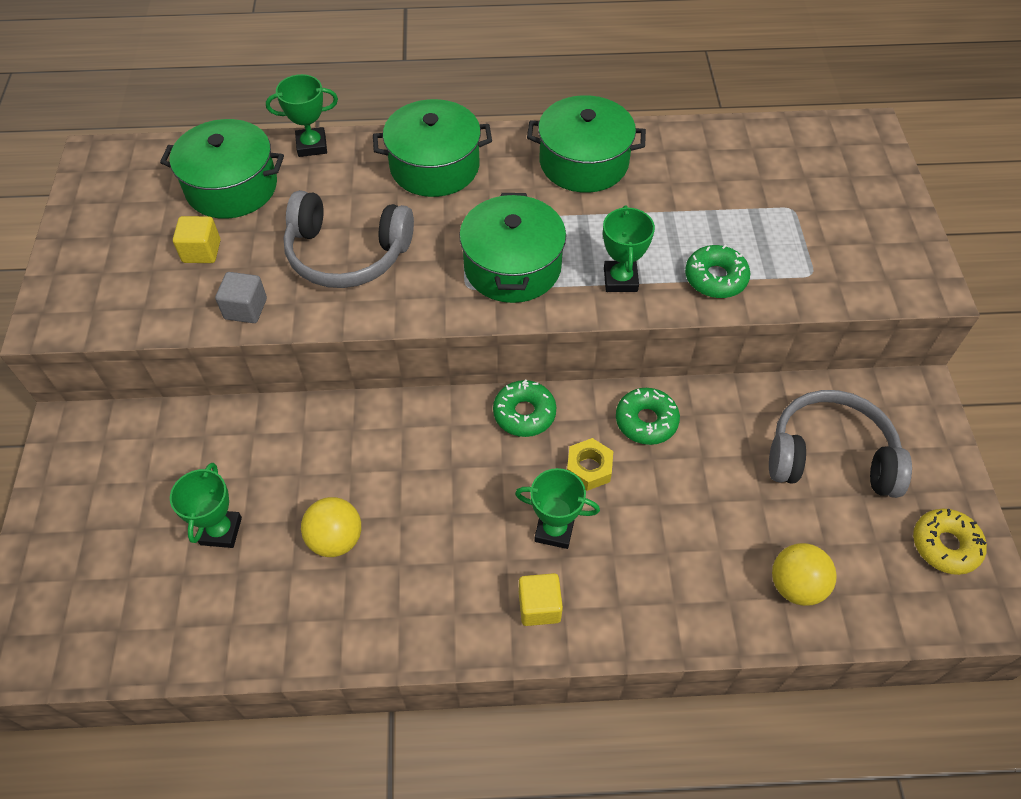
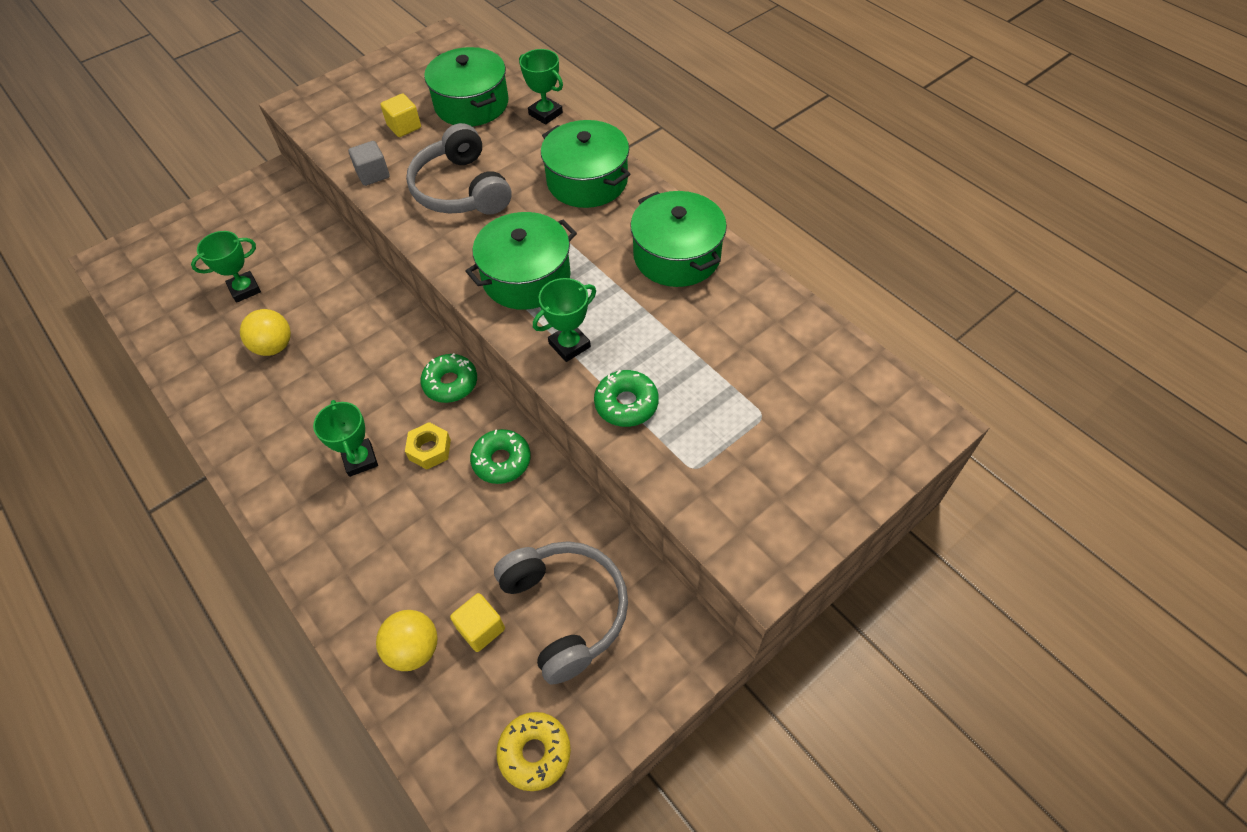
camera: 55 degrees right, 0 degrees up
(539, 606) = (290, 487): yellow cube -> yellow cube (481, 628)

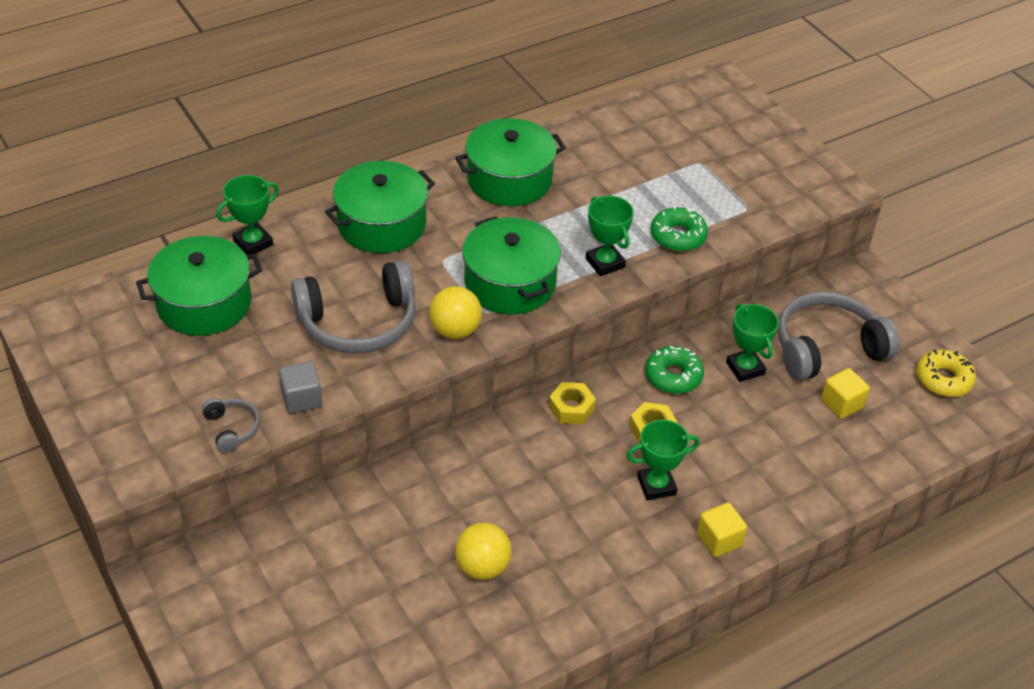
camera: 85 degrees left, 10 degrees down
(245, 289) = (376, 603): green trophy -> green trophy (745, 368)
(341, 145) = (231, 428): none -> grey headphones
(404, 127) = (220, 367): yellow cube -> yellow cube (719, 540)
(414, 649) = (859, 450): yellow ball -> yellow ball (455, 330)
(450, 383) = (571, 408): green donut -> yellow nut

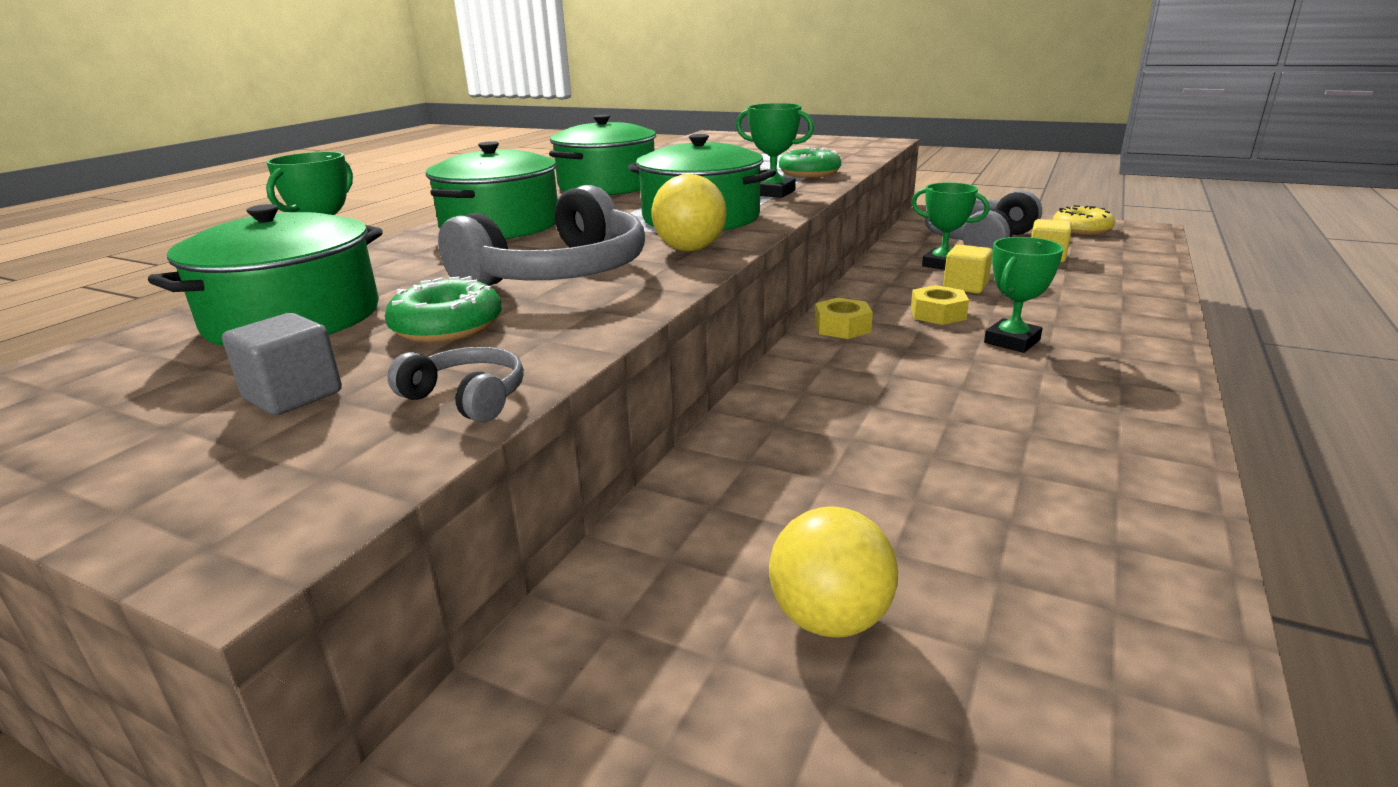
camera: 30 degrees left, 20 degrees down
(301, 399) = (557, 339): grey cube -> grey cube (293, 395)
(482, 567) = (967, 471): yellow ball -> yellow ball (829, 619)
(673, 376) = (895, 284): green donut -> green donut (447, 327)
(719, 540) = (1136, 350): yellow cube -> yellow cube (965, 286)

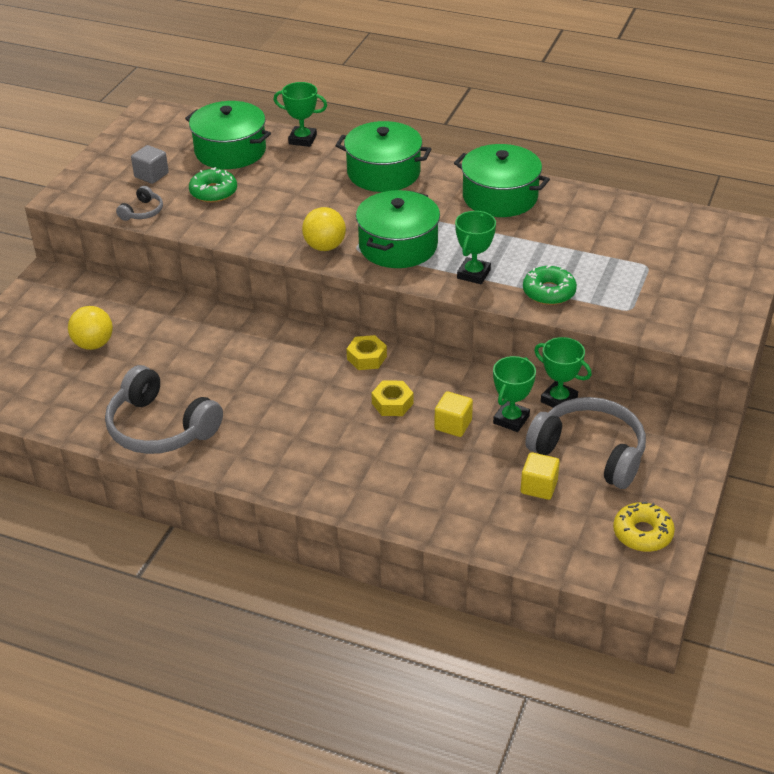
camera: 85 degrees right, 15 degrees up
(559, 274) = (284, 209): grey headphones -> grey headphones (160, 428)
(1012, 341) = (341, 431): green trophy -> green trophy (559, 400)

